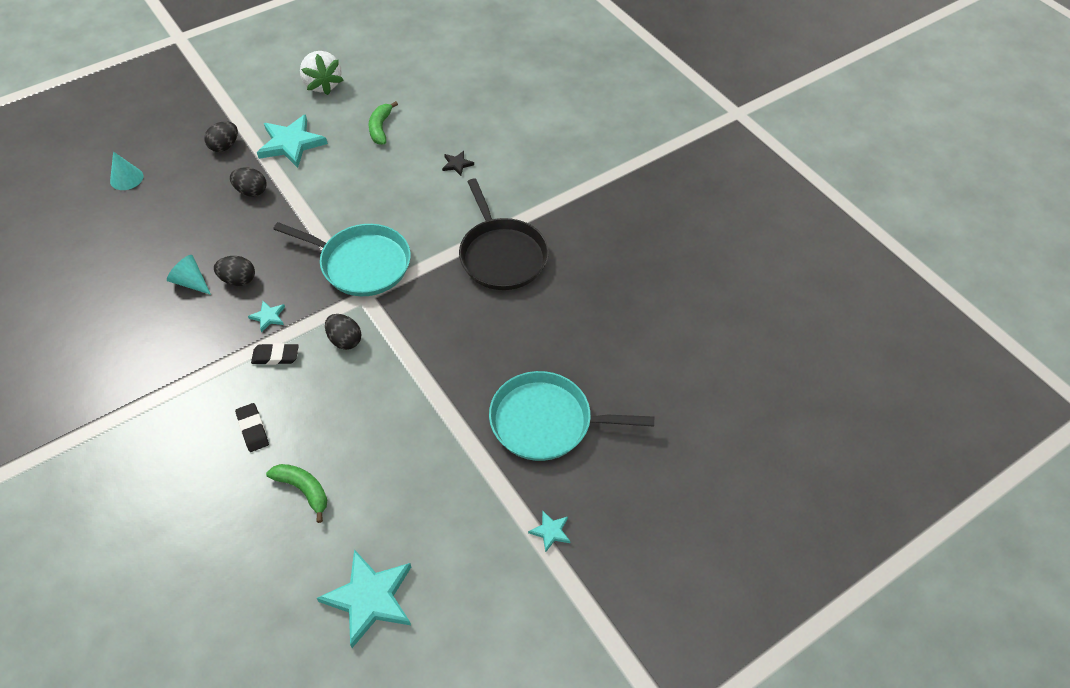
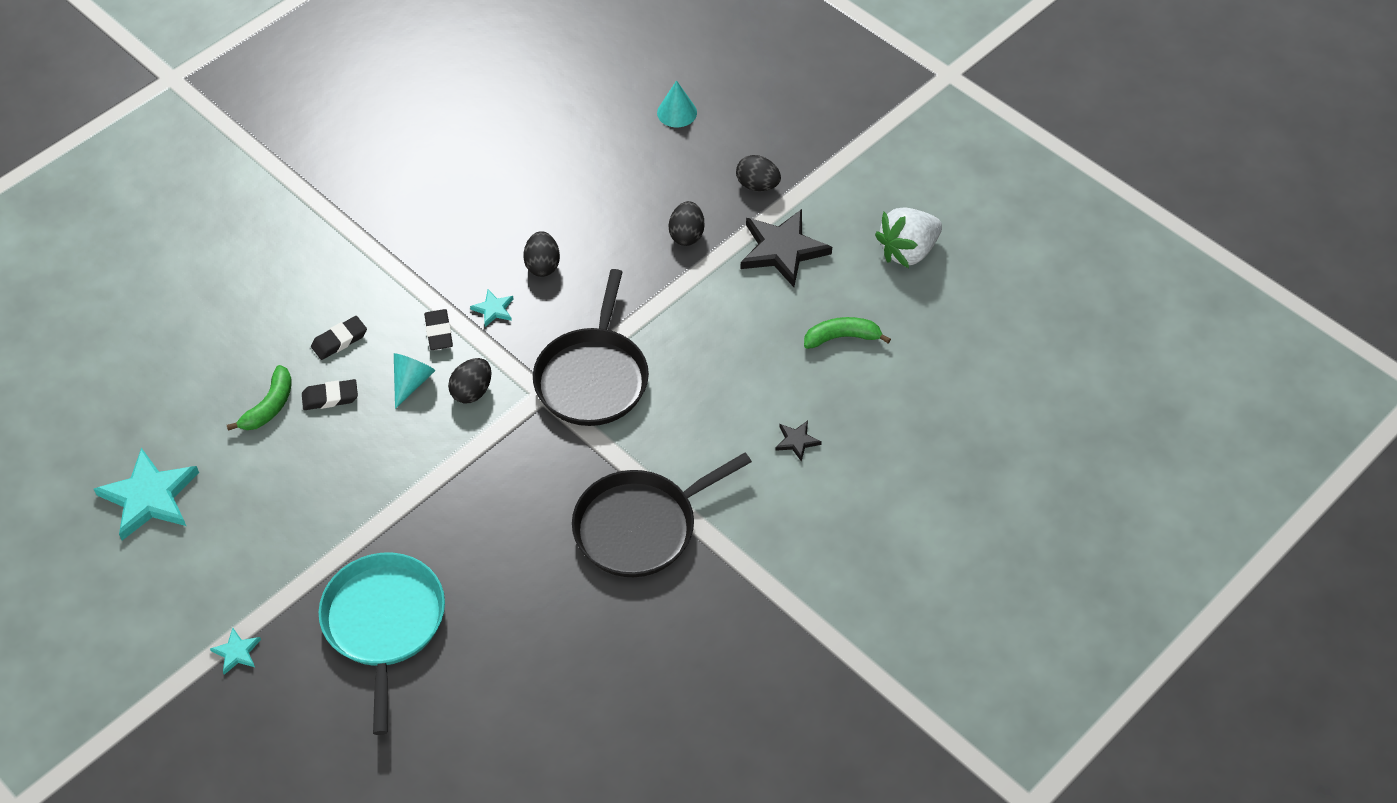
camera: 80 degrees right, 0 degrees up
(191, 282) = (531, 223): turquoise cone -> turquoise cone (412, 382)
(291, 143) = (782, 250): turquoise star -> black star
(312, 441) = (330, 397): none -> black eraser
(361, 264) = (593, 377): turquoise pan -> black pan

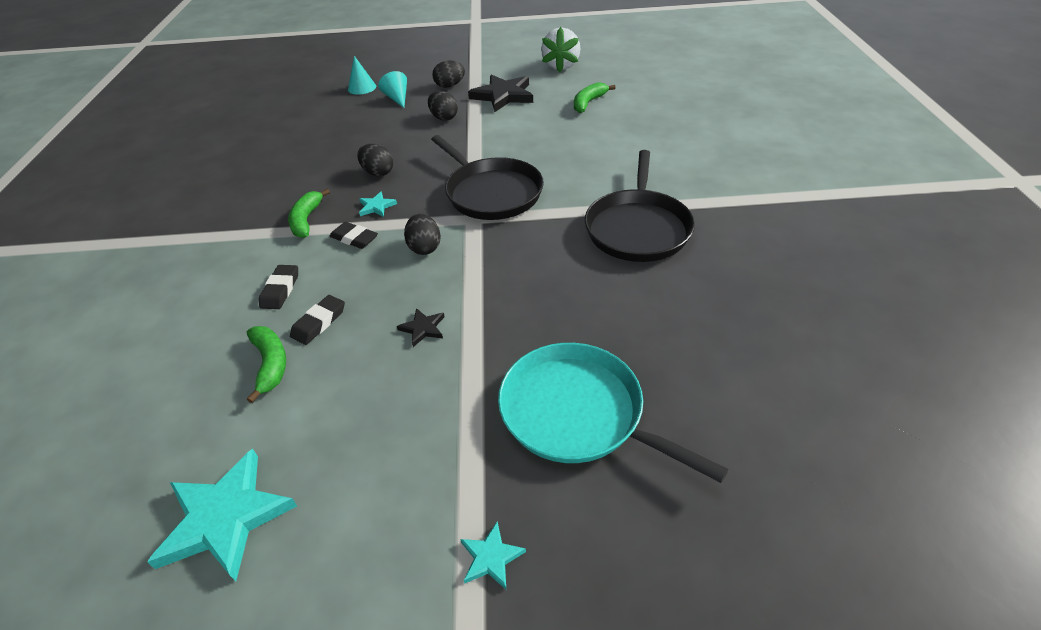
camera: 45 degrees left, 10 degrees down
(412, 382) = (373, 272): turquoise cone -> turquoise cone (397, 98)
(430, 277) = (306, 220): none -> green banana
(797, 441) = (642, 144): black star -> black star (423, 328)

